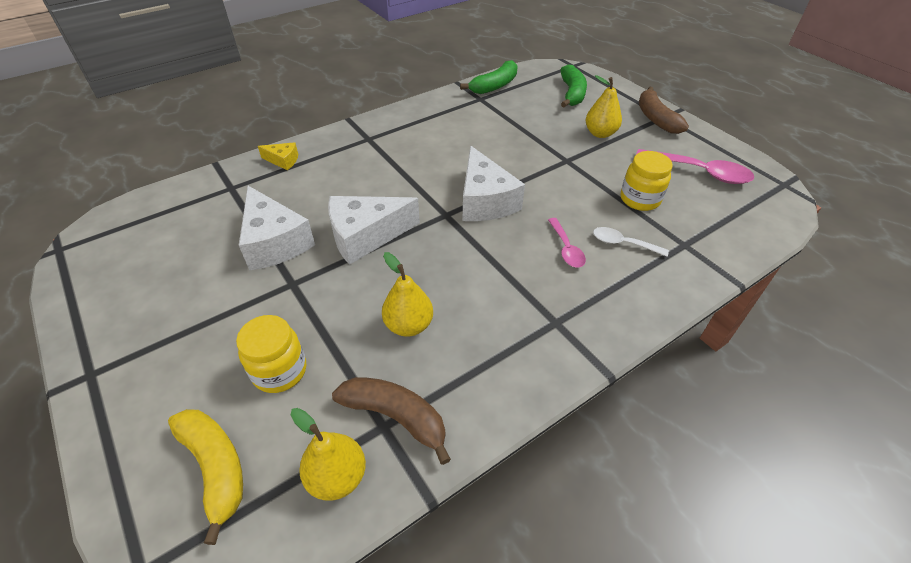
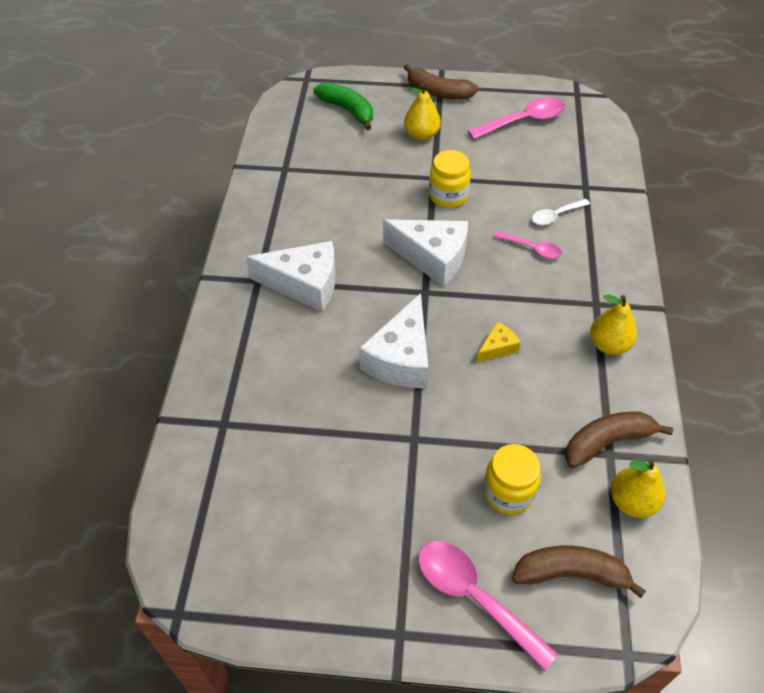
camera: 50 degrees left, 5 degrees up
(151, 405) = (474, 597): none -> pink spoon
(215, 467) = (571, 574): yellow banana -> brown banana
(274, 242) = (346, 426): white cheese -> white cheese (304, 284)
(283, 161) = (222, 362): yellow cheese -> yellow cheese (497, 348)
(409, 325) = (528, 387): yellow pear -> yellow pear (608, 345)
(494, 86) = (276, 146): green banana -> none
(639, 199) = (520, 173): yellow jar -> yellow jar (448, 196)

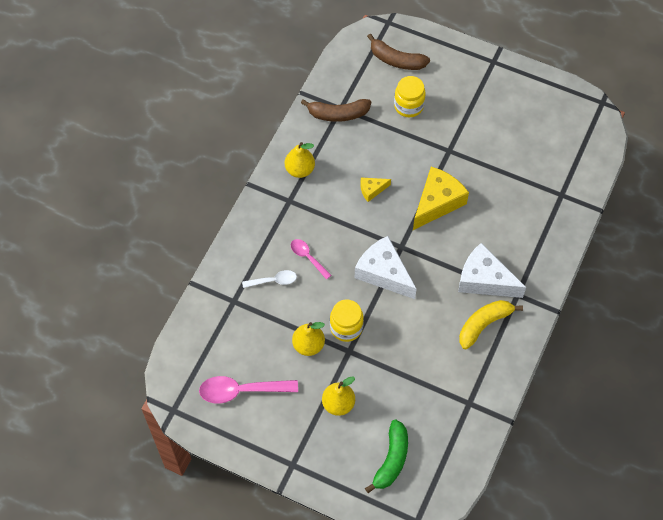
camera: 160 degrees left, 10 degrees up
(290, 239) = (484, 324): none -> yellow banana
(348, 110) = (391, 460): green banana -> green banana turned 135 degrees counterclockwise
(401, 358) = (437, 202): white cheese -> yellow cheese
(438, 92) = (299, 456): brown banana -> none
(474, 597) = (450, 65): pink spoon -> none
(632, 502) = (344, 81): yellow pear -> yellow pear (308, 345)

